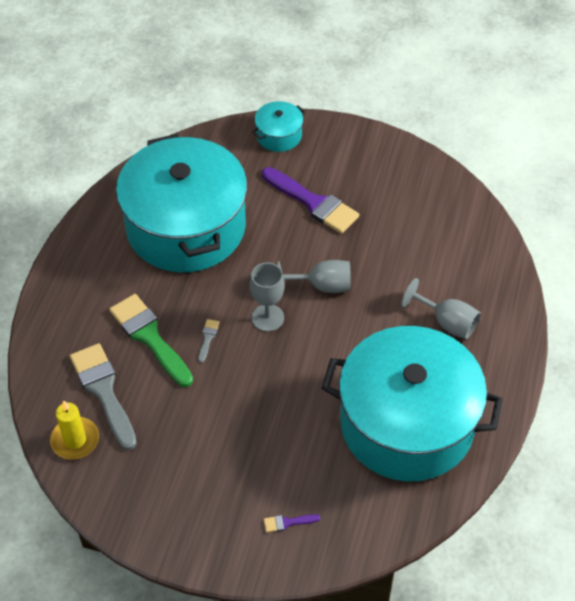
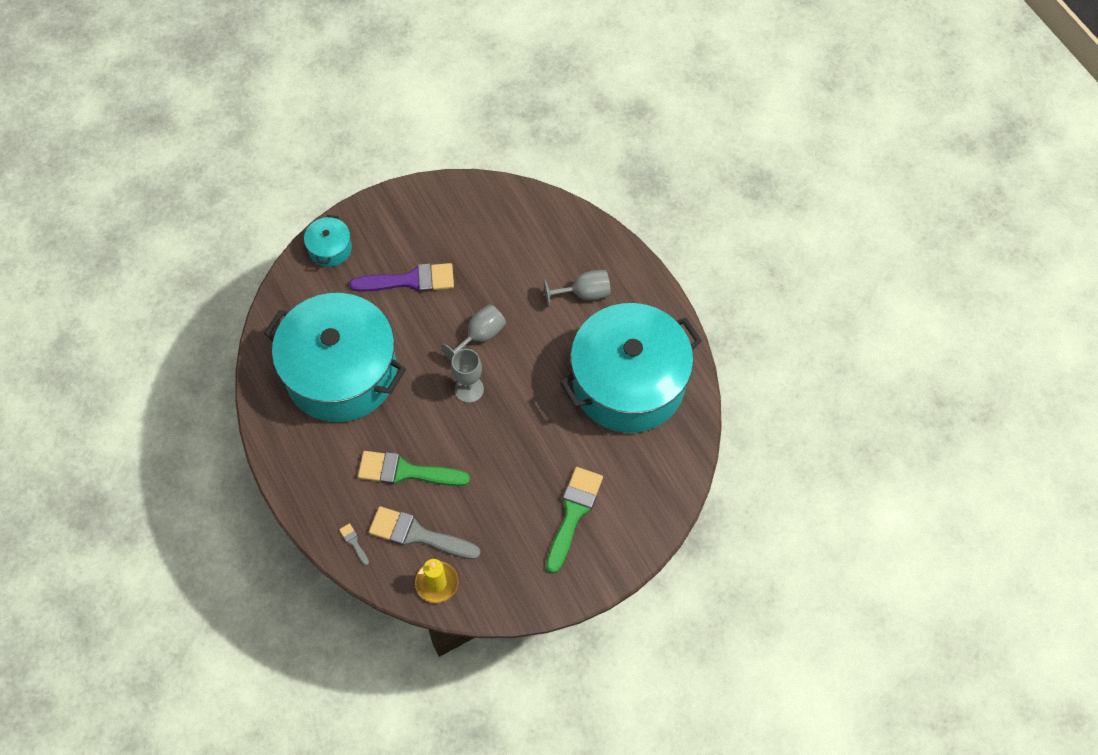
camera: 45 degrees left, 10 degrees up
(208, 338) = (445, 438): grey brush -> grey brush (354, 542)
(242, 485) = (573, 513): none -> green brush
(287, 522) = (624, 510): purple brush -> none

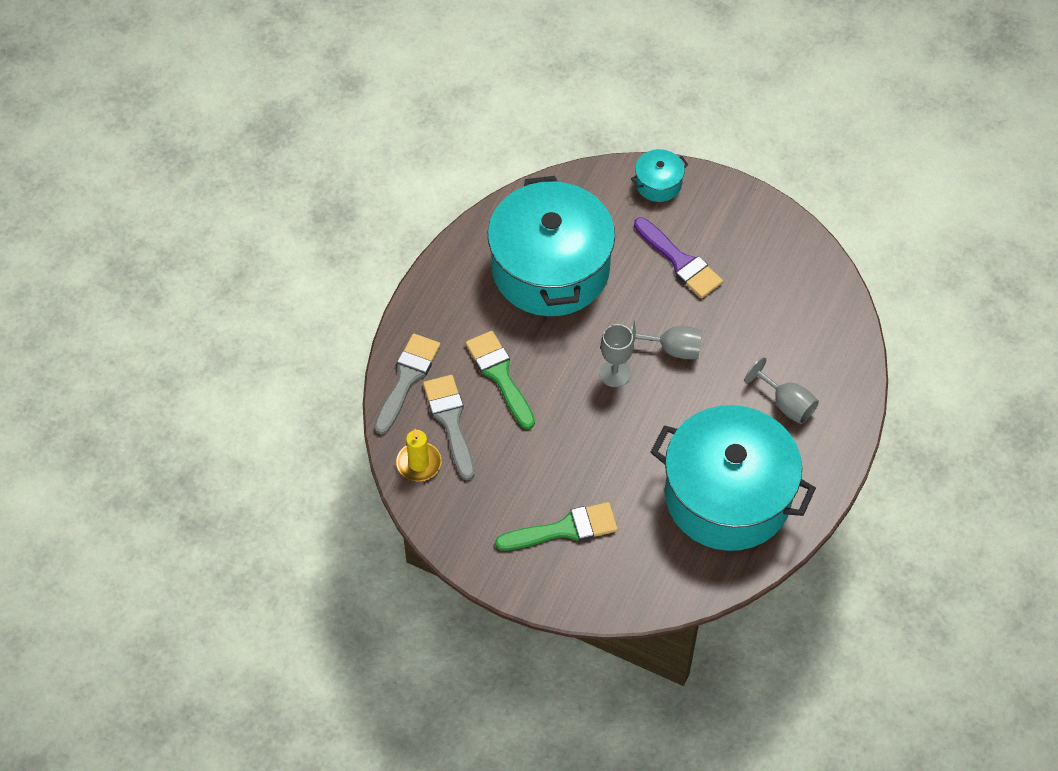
camera: 55 degrees right, 5 degrees down
(354, 542) = (407, 378): grey brush -> grey brush, size x2.40

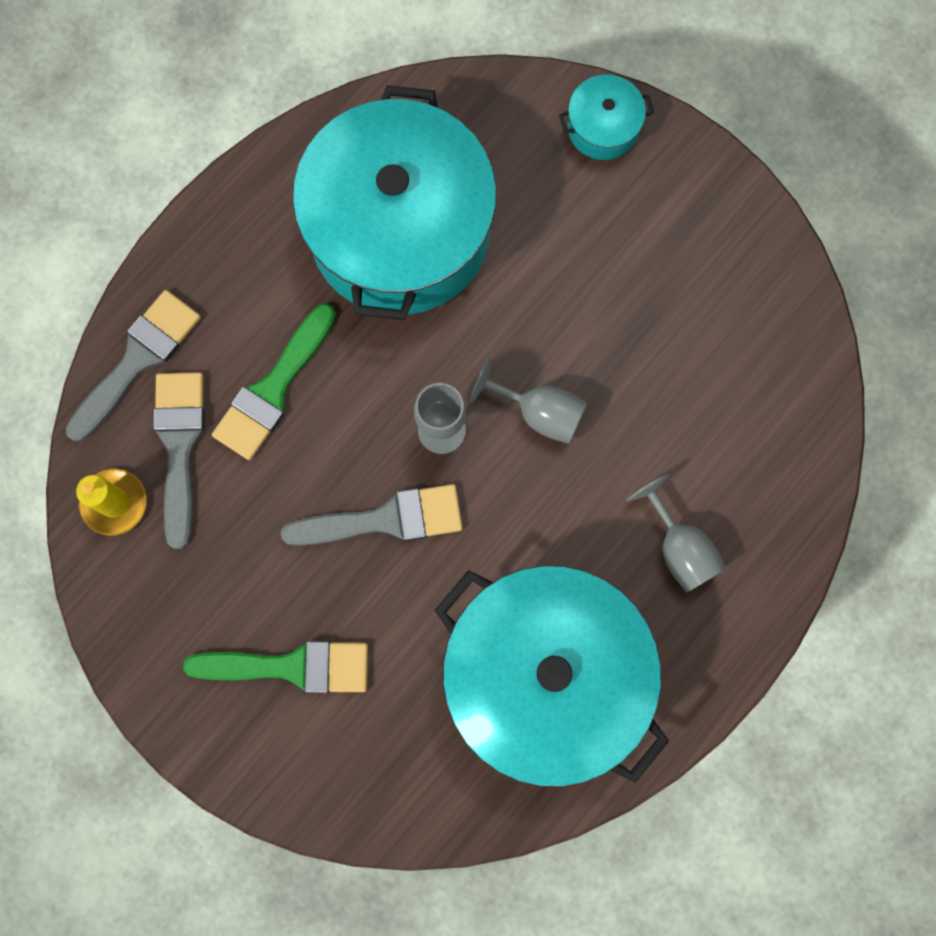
camera: 15 degrees right, 20 degrees up
(500, 375) = (273, 389): green brush -> green brush turned 135 degrees counterclockwise
(596, 431) = (385, 519): none -> grey brush
(680, 262) = (595, 268): purple brush -> none

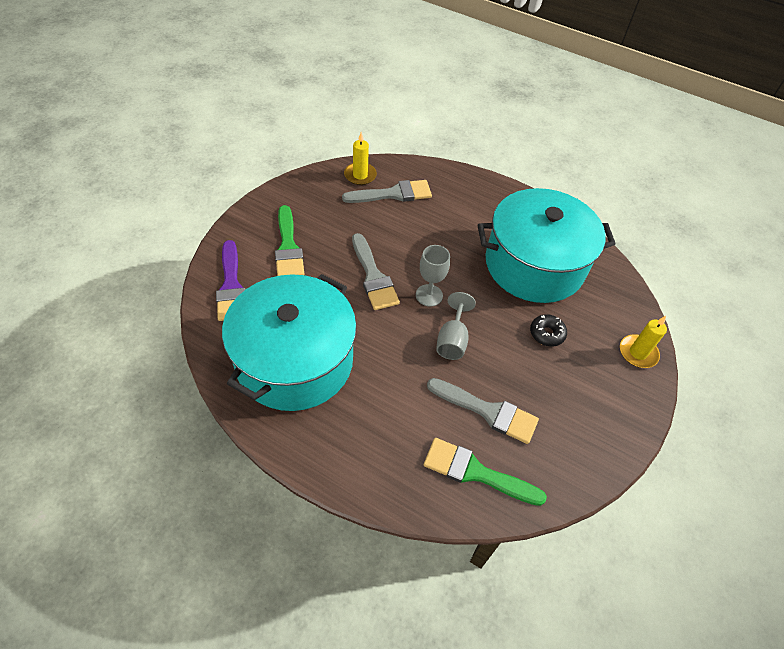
camera: 75 degrees right, 25 degrees down
(138, 359) = (431, 175): grey brush -> grey brush (488, 411)
(273, 389) = (431, 224): green brush -> green brush (475, 472)
(371, 777) = (231, 286): none -> purple brush
(548, 257) = (546, 334): none -> black donut
(603, 127) = (638, 353): turquoise pot -> yellow candle
(679, 548) = (385, 425): grey goblet -> none

